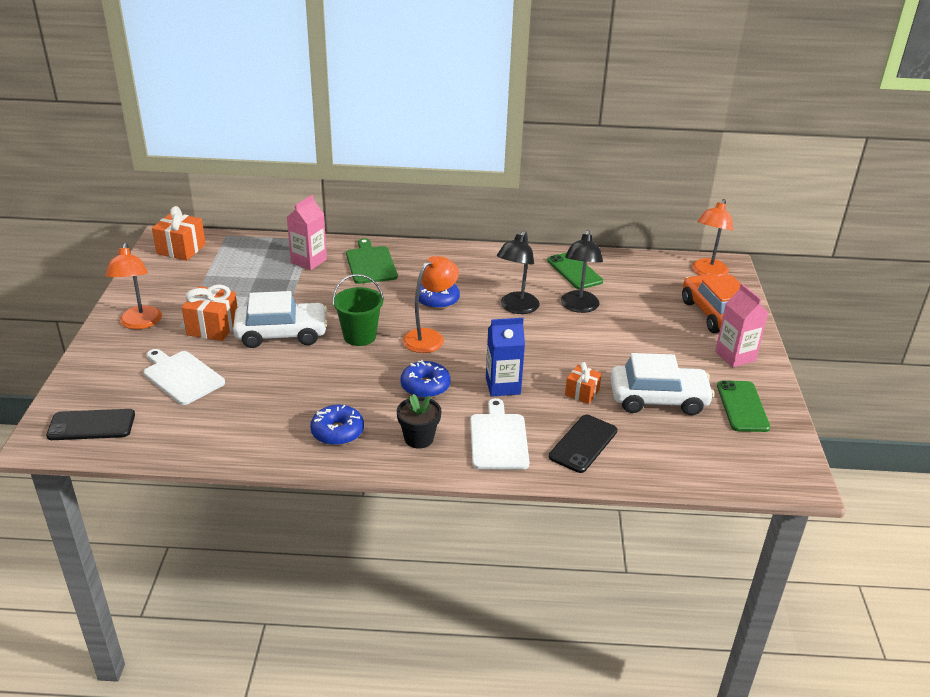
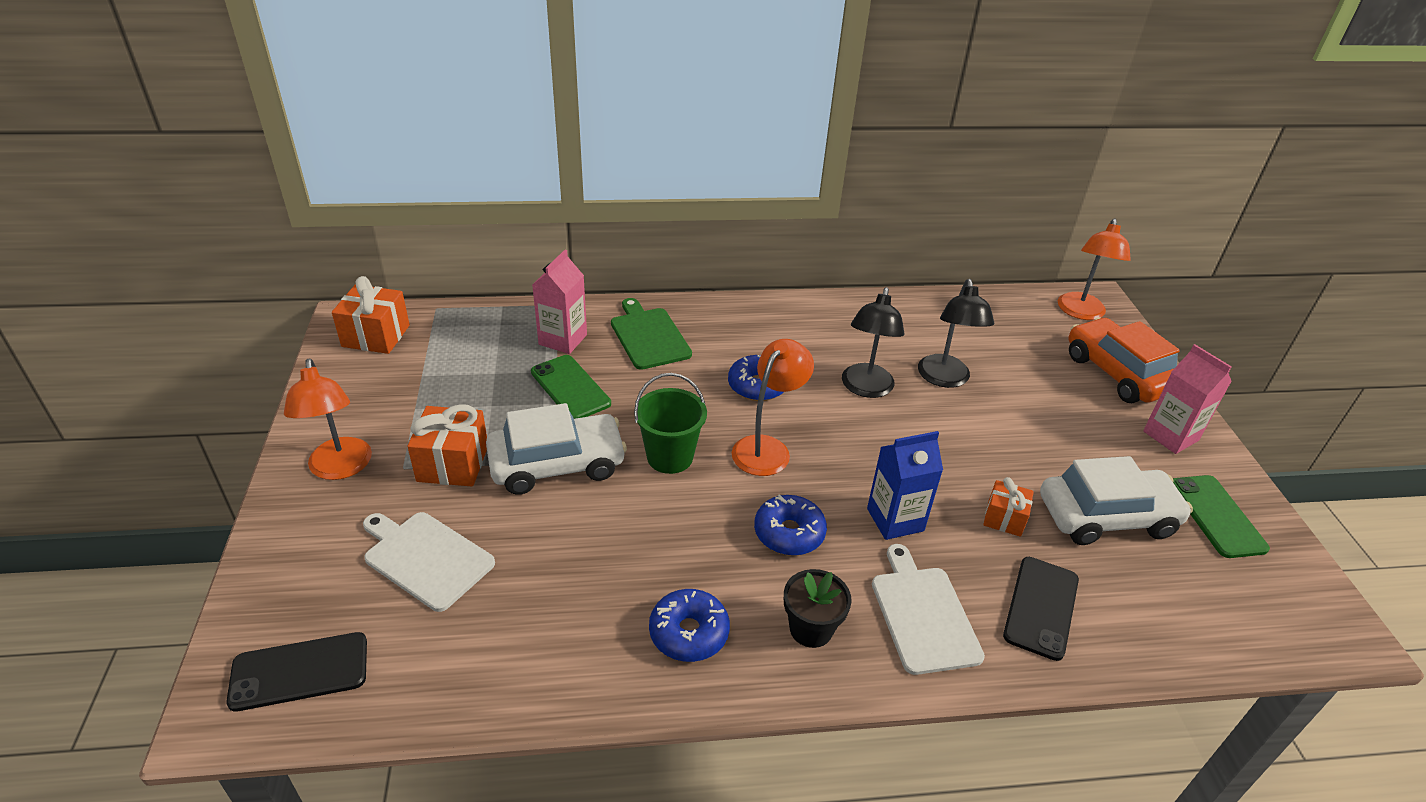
camera: 10 degrees left, 5 degrees up
(574, 271) = (918, 324): green phone -> green phone (570, 388)

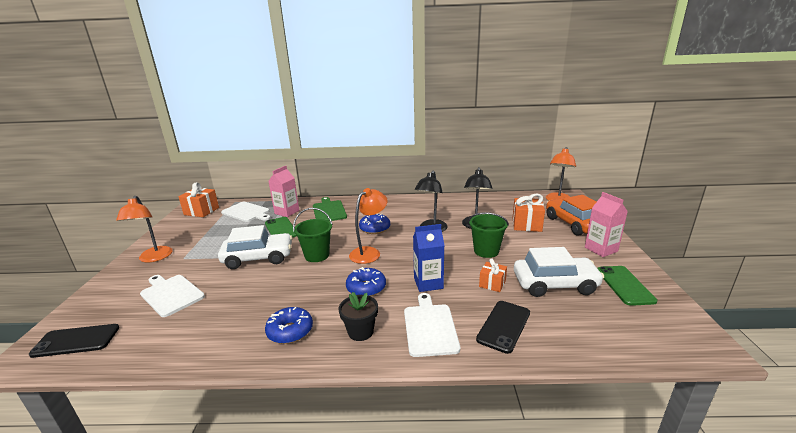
camera: 10 degrees right, 15 degrees down
(453, 463) = (208, 257): orange gift -> orange gift (526, 224)
(477, 340) = (247, 212): none -> white cutting board
(977, 442) = (486, 251): none -> green bucket

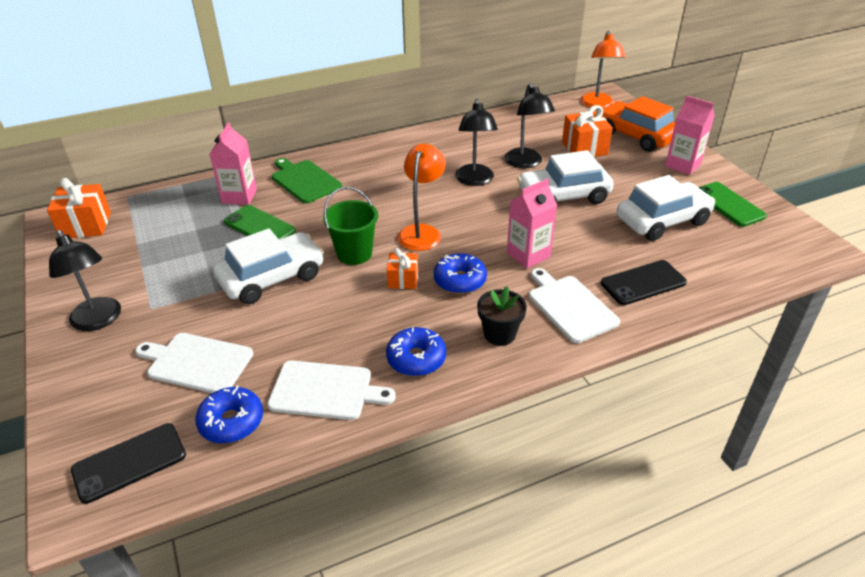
camera: 25 degrees left, 15 degrees up
(154, 258) = (99, 321): orange lamp -> black lamp
(247, 212) = (171, 211): white cutting board -> white cutting board (325, 391)
(375, 228) = (398, 195): blue donut -> blue donut (231, 422)
(428, 283) = (528, 255): blue carton -> pink carton
(486, 251) = (563, 196): green bucket -> white car
(492, 284) = (599, 237): orange gift -> orange gift (403, 279)
(504, 326) = (643, 283): black phone -> black phone turned 60 degrees clockwise

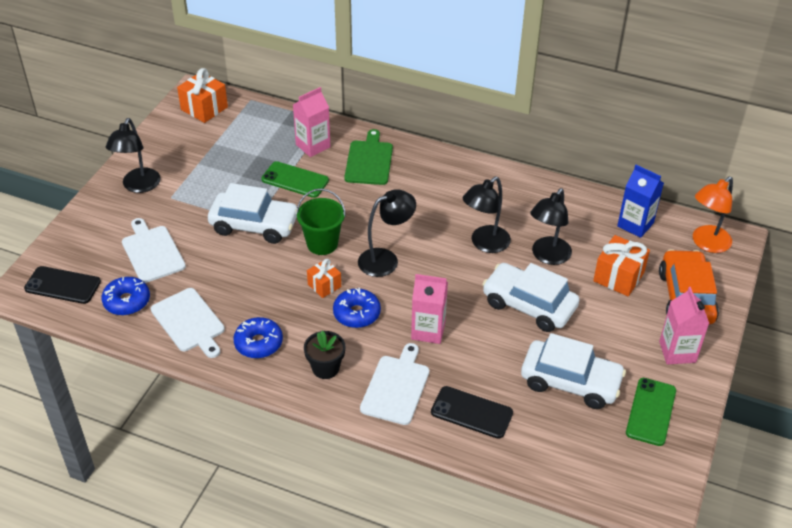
camera: 45 degrees right, 5 degrees up
(259, 226) = (295, 180): green phone -> green phone turned 60 degrees counterclockwise
(422, 232) = (386, 259): orange lamp -> black lamp
(545, 117) = (635, 224): none -> blue carton

